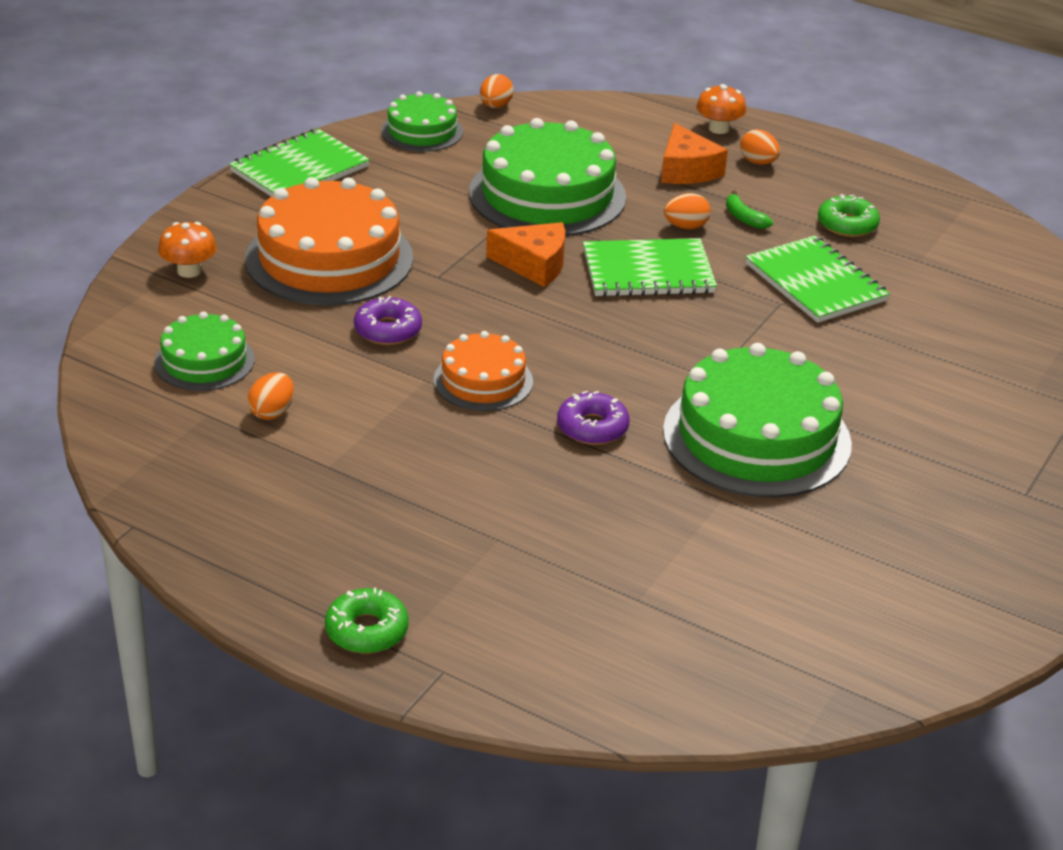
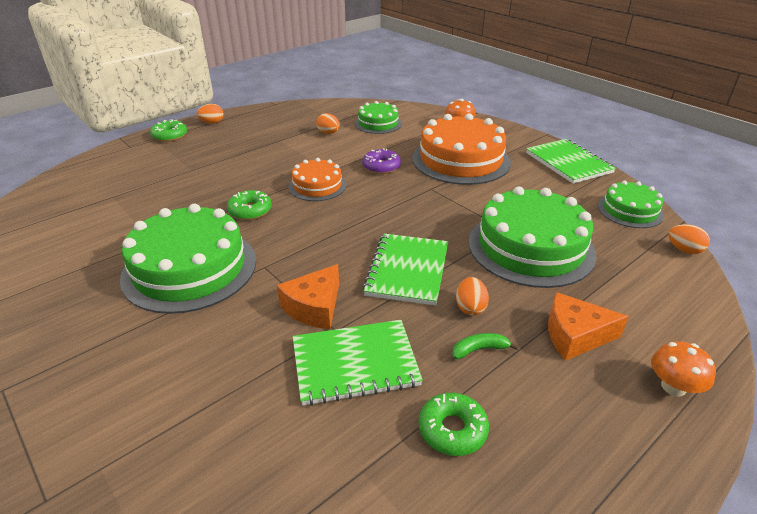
camera: 110 degrees right, 0 degrees up
(534, 264) = (433, 223): orange cheese -> orange cheese (314, 307)
(592, 427) = (250, 211): purple donut -> green donut
(758, 162) = (595, 396): orange egg -> orange egg (212, 123)

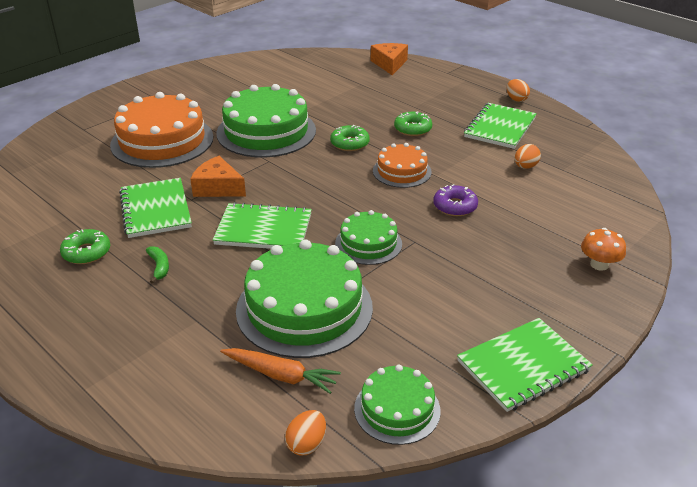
camera: 85 degrees right, 0 degrees up
(170, 136) = (476, 85): green donut -> green donut (412, 129)
(259, 135) = (500, 127): none -> green notebook
(378, 123) = (571, 198): green cake -> green cake (368, 243)
(461, 160) = (493, 264): orange cake -> orange cake (162, 141)
(470, 307) = (210, 264): orange egg -> none
(575, 336) = (167, 323): orange cheese -> orange cheese (389, 64)
(618, 261) = (281, 375): none -> orange carrot
(673, 387) = (95, 376): orange mushroom -> none

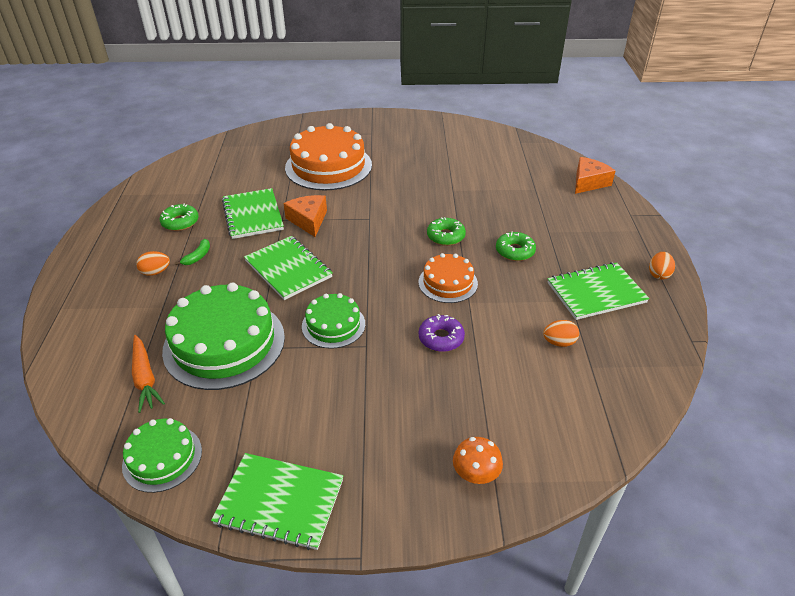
camera: 45 degrees right, 5 degrees up
(156, 209) = (253, 215): green notebook -> green notebook turned 45 degrees counterclockwise
(266, 131) = (402, 194): green cake -> none
(306, 444) = (89, 434): orange egg -> orange egg (155, 272)

